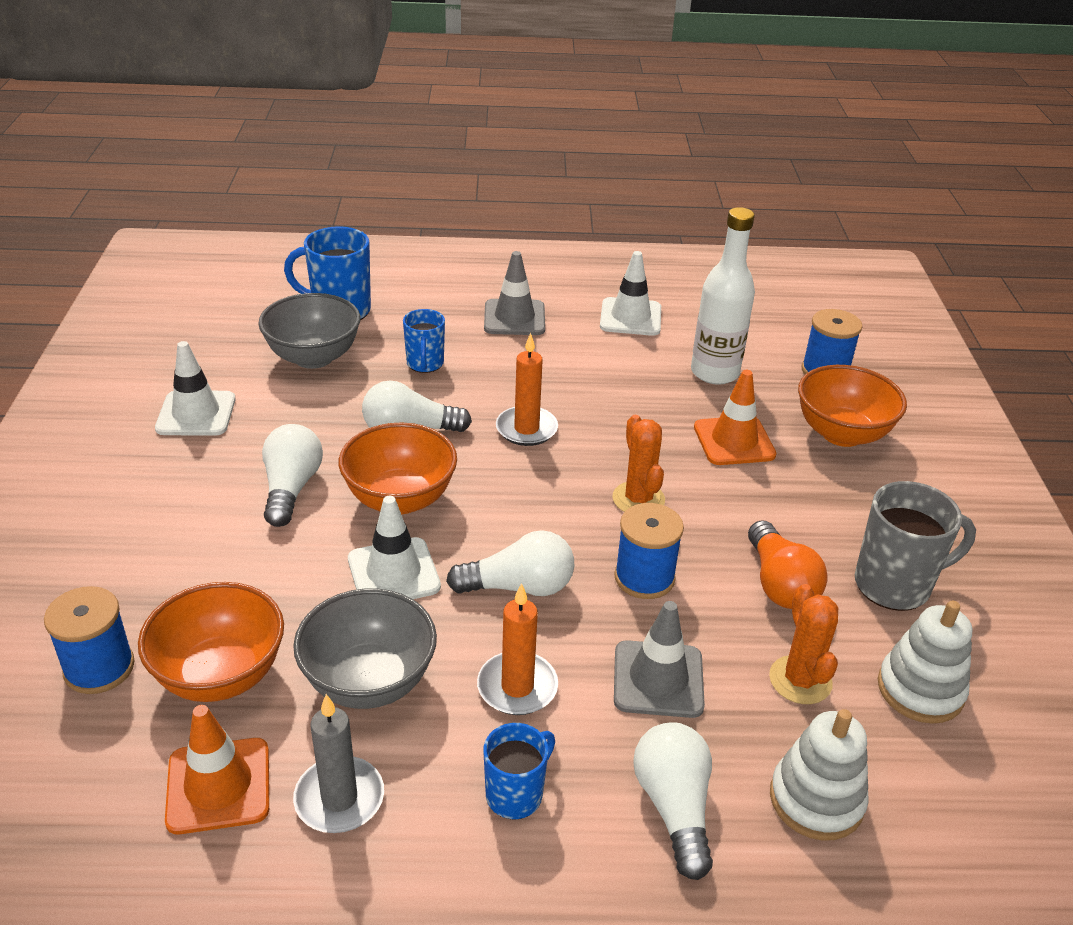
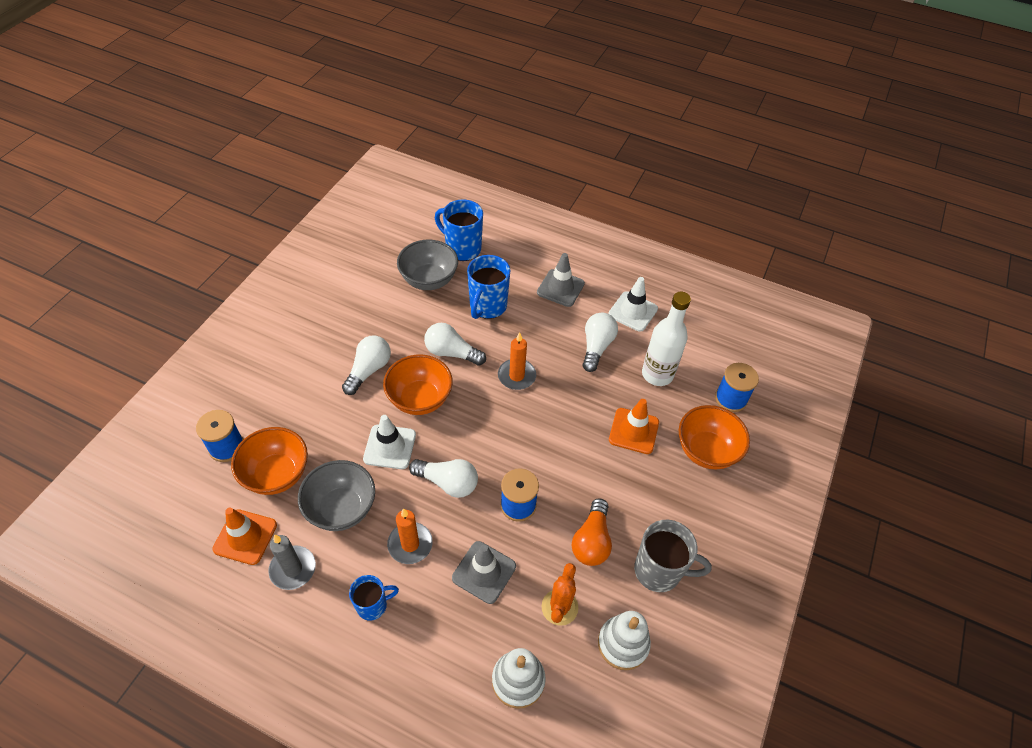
camera: 25 degrees right, 15 degrees up
(196, 414) = (347, 300): white traffic cone -> none
(425, 364) = (487, 306): blue mug -> blue mug, size x1.62
(638, 499) = (549, 450): orange cactus -> none
(674, 807) = (443, 649): white light bulb -> white light bulb (596, 347)

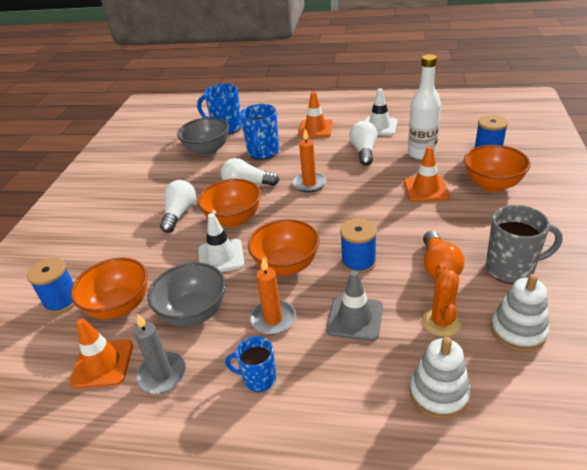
camera: 10 degrees left, 15 degrees down
(373, 605) = (258, 378): blue mug -> blue mug turned 135 degrees counterclockwise
(448, 483) = (286, 265): white light bulb -> orange bowl
(560, 288) = (315, 129): grey traffic cone -> orange traffic cone

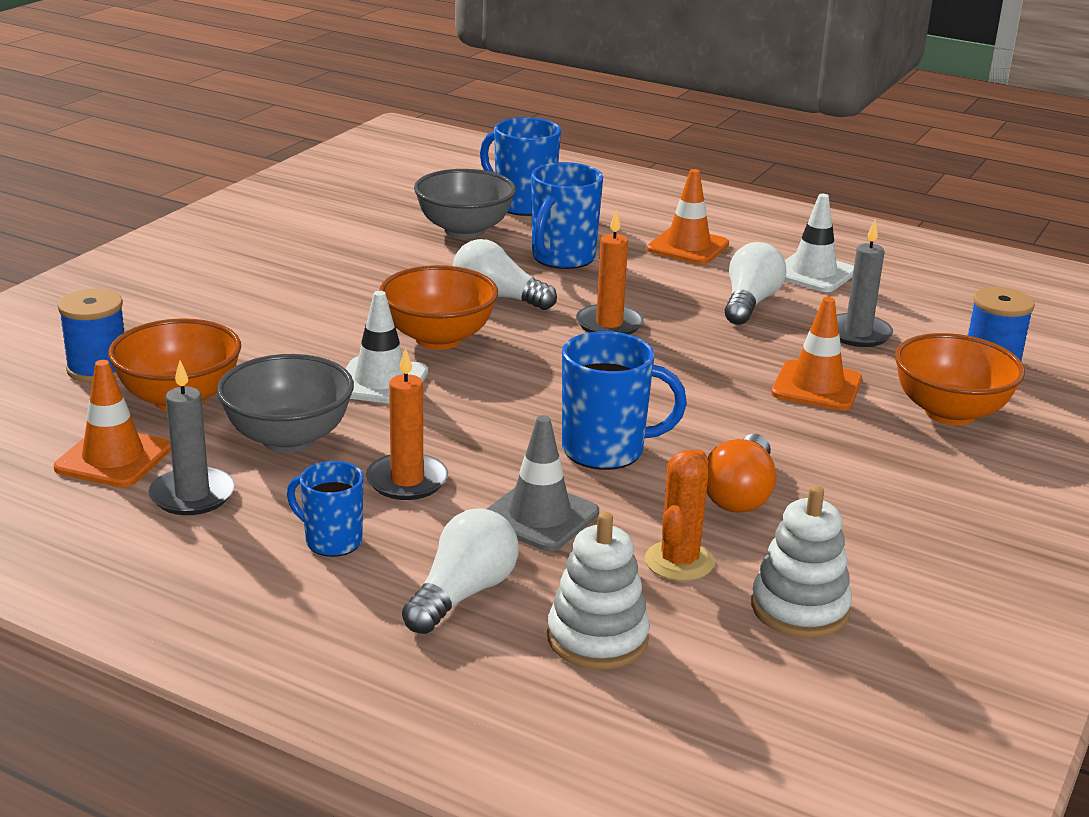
camera: 15 degrees right, 10 degrees down
(179, 214) = (353, 308): white light bulb -> white light bulb (463, 594)
(286, 265) = (480, 422): orange bowl -> none
(358, 262) = (606, 450): blue spool -> blue mug
(421, 153) = (857, 334): white bottle -> grey candle
(511, 269) = (867, 532): grey mug -> none

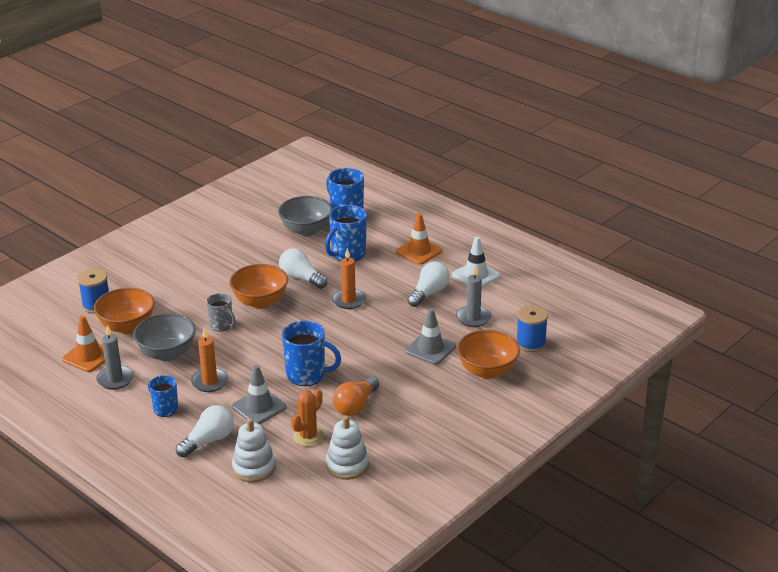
camera: 15 degrees right, 5 degrees up
(381, 382) = (221, 325): white traffic cone -> grey mug
(816, 386) = (430, 349): orange traffic cone -> grey traffic cone

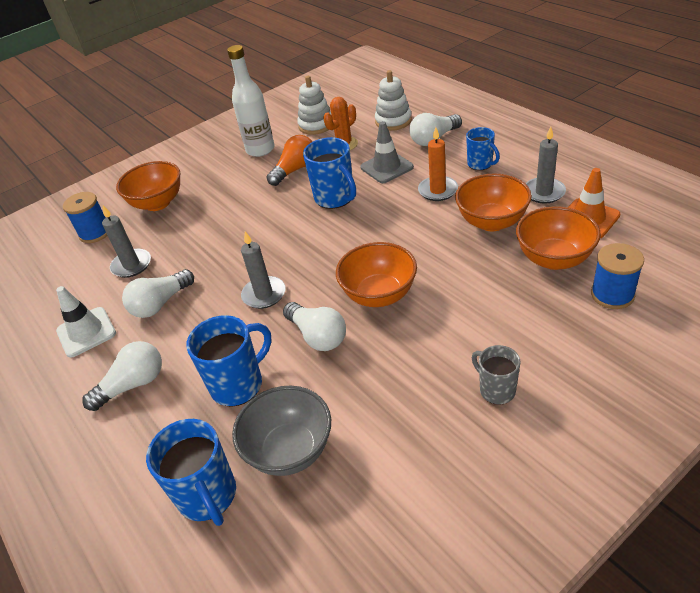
camera: 165 degrees left, 10 degrees up
(167, 354) = (492, 222): grey bowl -> orange bowl
(221, 325) = (429, 259): grey mug -> grey mug (496, 390)
(307, 375) = (335, 198): blue mug -> blue mug turned 150 degrees counterclockwise
(348, 300) = (264, 294): orange candle -> grey candle
(404, 432) = (260, 150): none -> white bottle
(419, 251) = (133, 385): orange traffic cone -> white light bulb
(430, 349) = (199, 227): grey traffic cone -> none

